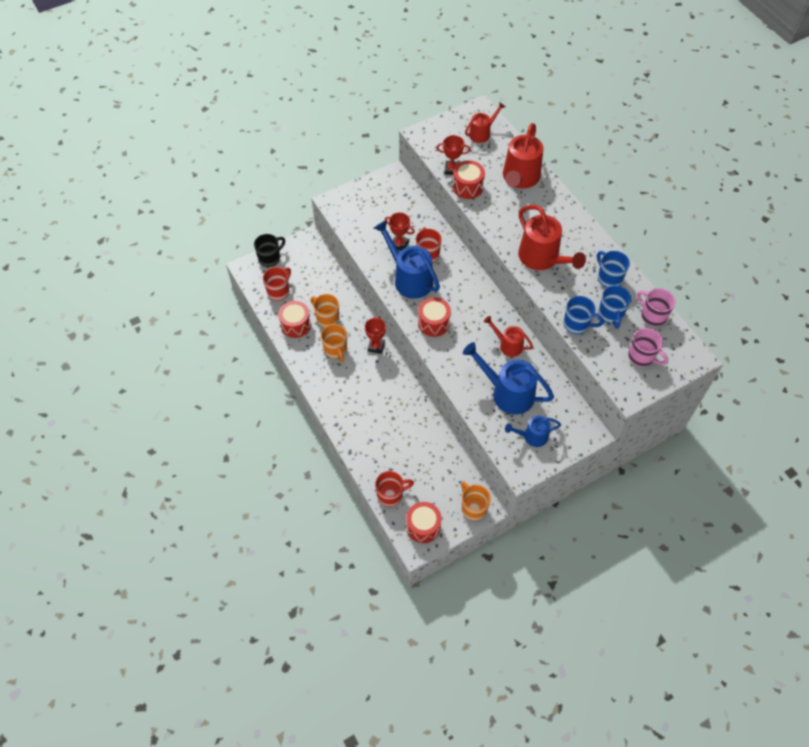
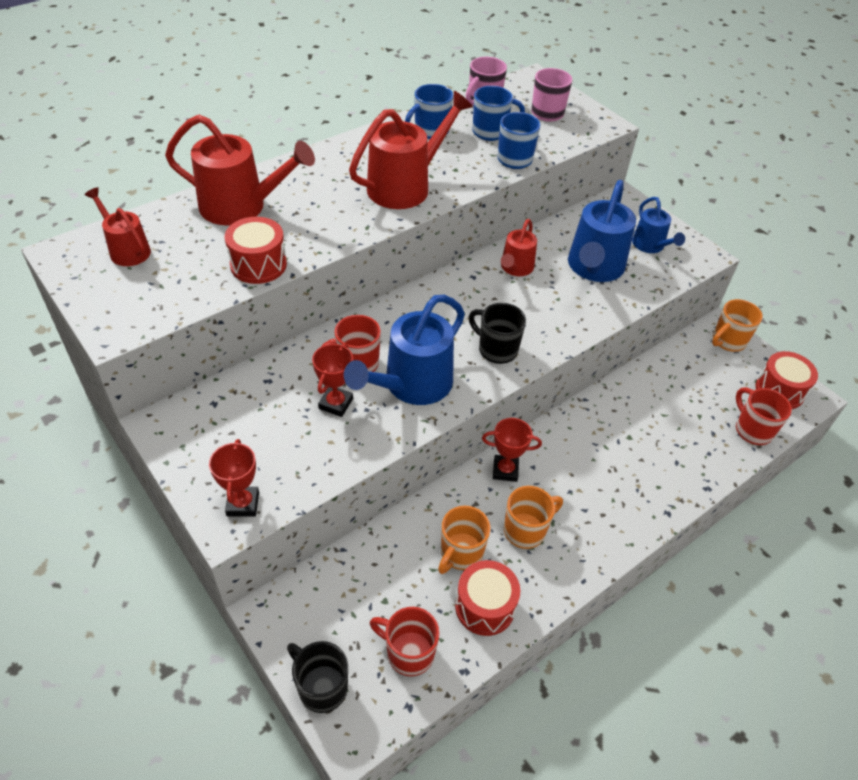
camera: 100 degrees left, 10 degrees down
(433, 323) = (496, 349): red drum -> black mug
(452, 169) = (215, 285): red trophy -> red trophy (243, 504)

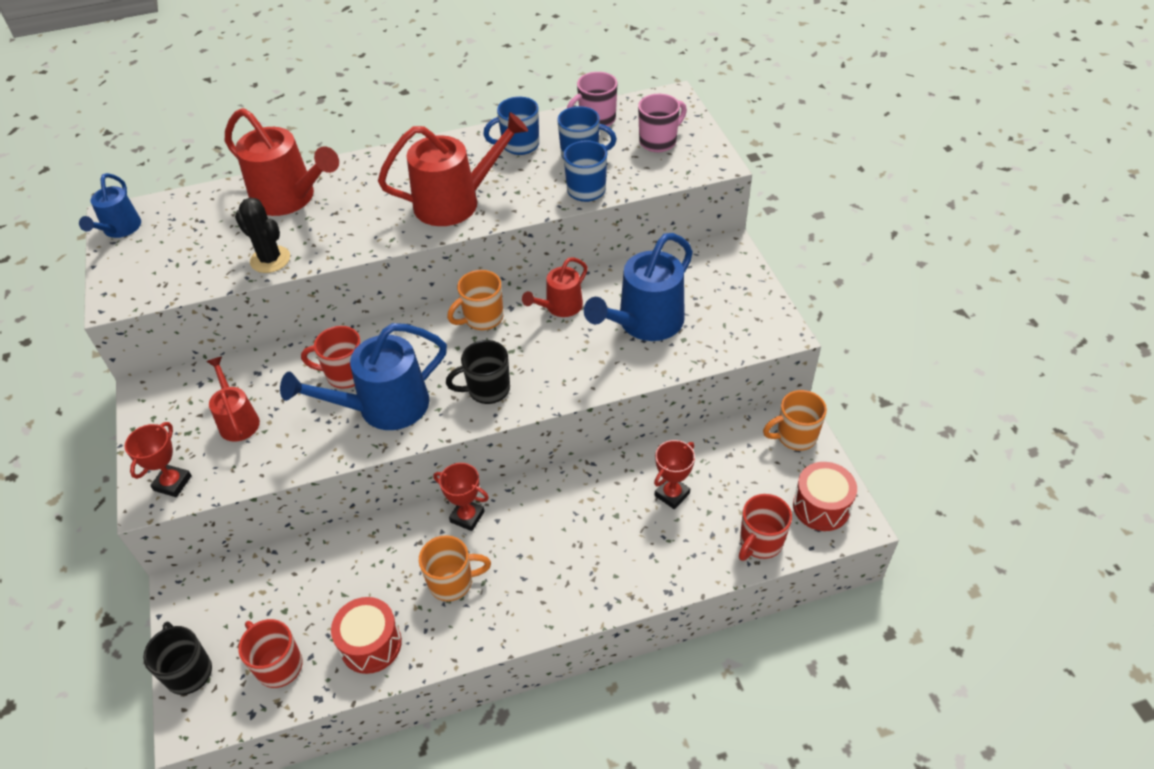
camera: 25 degrees right, 0 degrees up
(126, 249) = (168, 224): red watering can -> red watering can (237, 420)
(258, 264) = (270, 259): red drum -> black cactus
(336, 404) = (304, 409): red trophy -> red trophy (672, 494)
(460, 553) = (377, 586): orange mug -> orange mug (482, 318)
(496, 349) = (487, 390): black mug -> black mug turned 75 degrees counterclockwise
(650, 246) = (725, 310): blue watering can -> blue watering can (120, 229)
(752, 430) = (760, 542): red mug -> red mug turned 135 degrees counterclockwise

